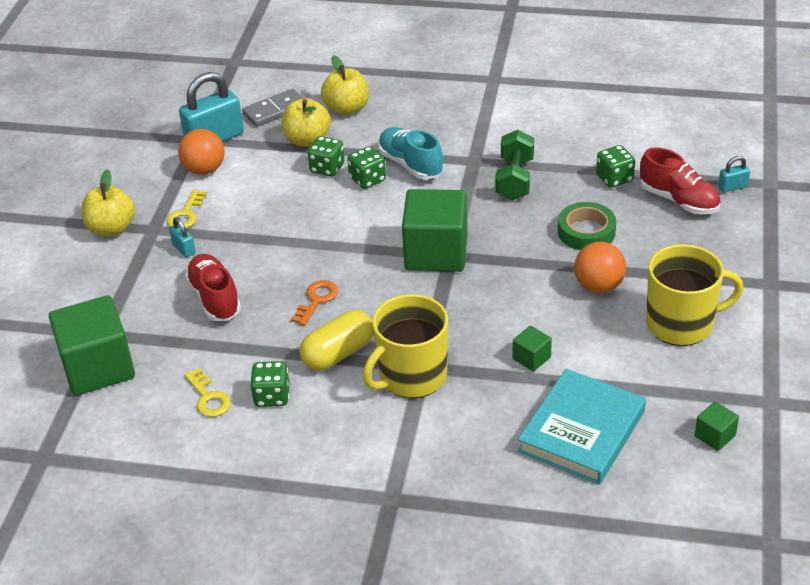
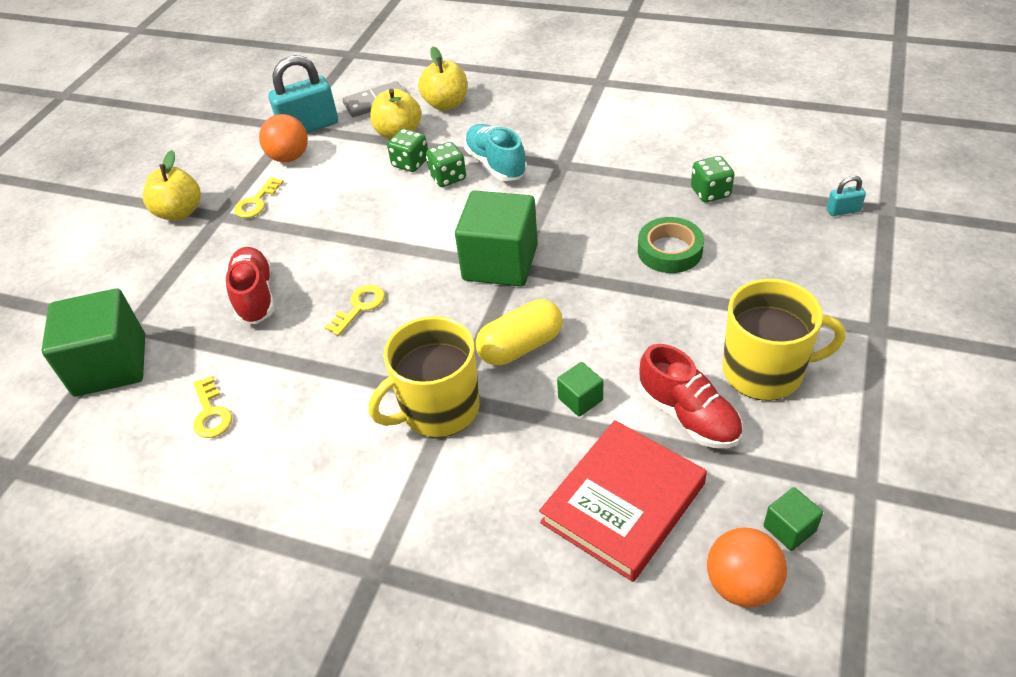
camera: 10 degrees right, 5 degrees up
(184, 249) = (242, 239): turquoise padlock -> none
(272, 396) = (279, 418): green dice -> none
(317, 300) = (360, 307): orange key -> yellow key
(338, 353) = (365, 372): yellow capsule -> yellow capsule (520, 346)
(515, 179) = (602, 187): green dumbbell -> none
(582, 431) = (623, 503): turquoise book -> red book
(598, 286) = (673, 316): orange ball -> orange ball (741, 584)
(678, 200) = (779, 222): red shoe -> red shoe (688, 416)

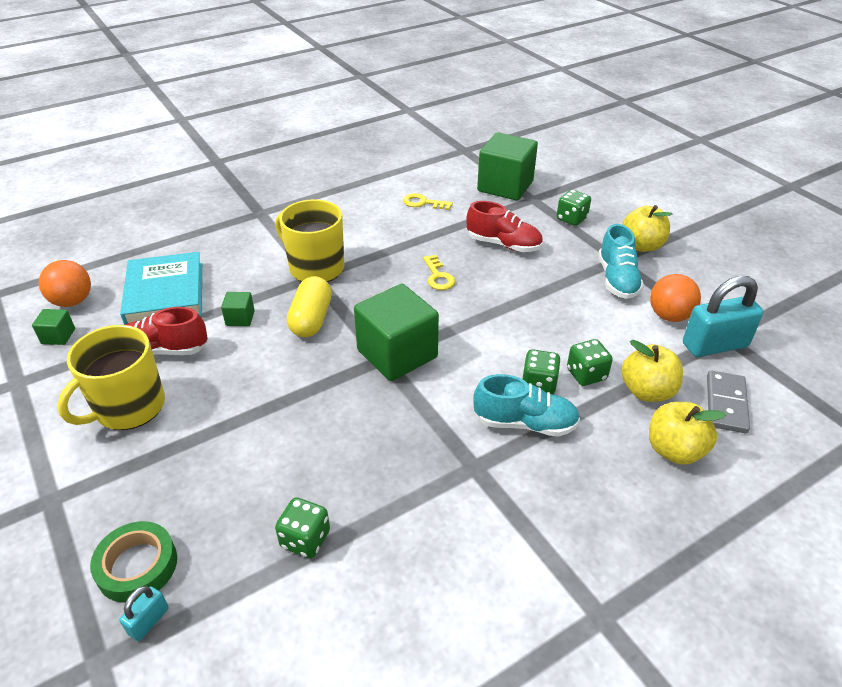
camera: 125 degrees right, 5 degrees down
(157, 277) = (571, 219): none -> green dice
(256, 202) = (617, 279): yellow key -> turquoise shoe
(309, 127) = (714, 345): turquoise padlock -> turquoise padlock turned 60 degrees clockwise
(438, 409) = (315, 268): yellow mug -> yellow mug turned 60 degrees counterclockwise
(623, 503) = (165, 293): red book -> turquoise book
(669, 251) = (283, 450): green tape -> green tape (137, 566)

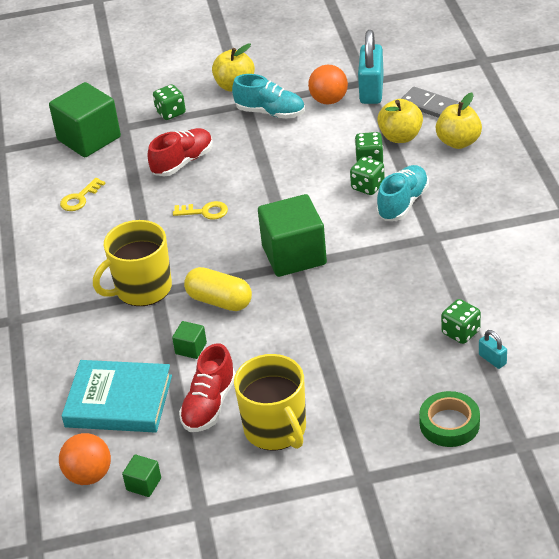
camera: 65 degrees left, 0 degrees up
(148, 621) = (498, 418): turquoise padlock -> turquoise padlock (492, 359)

